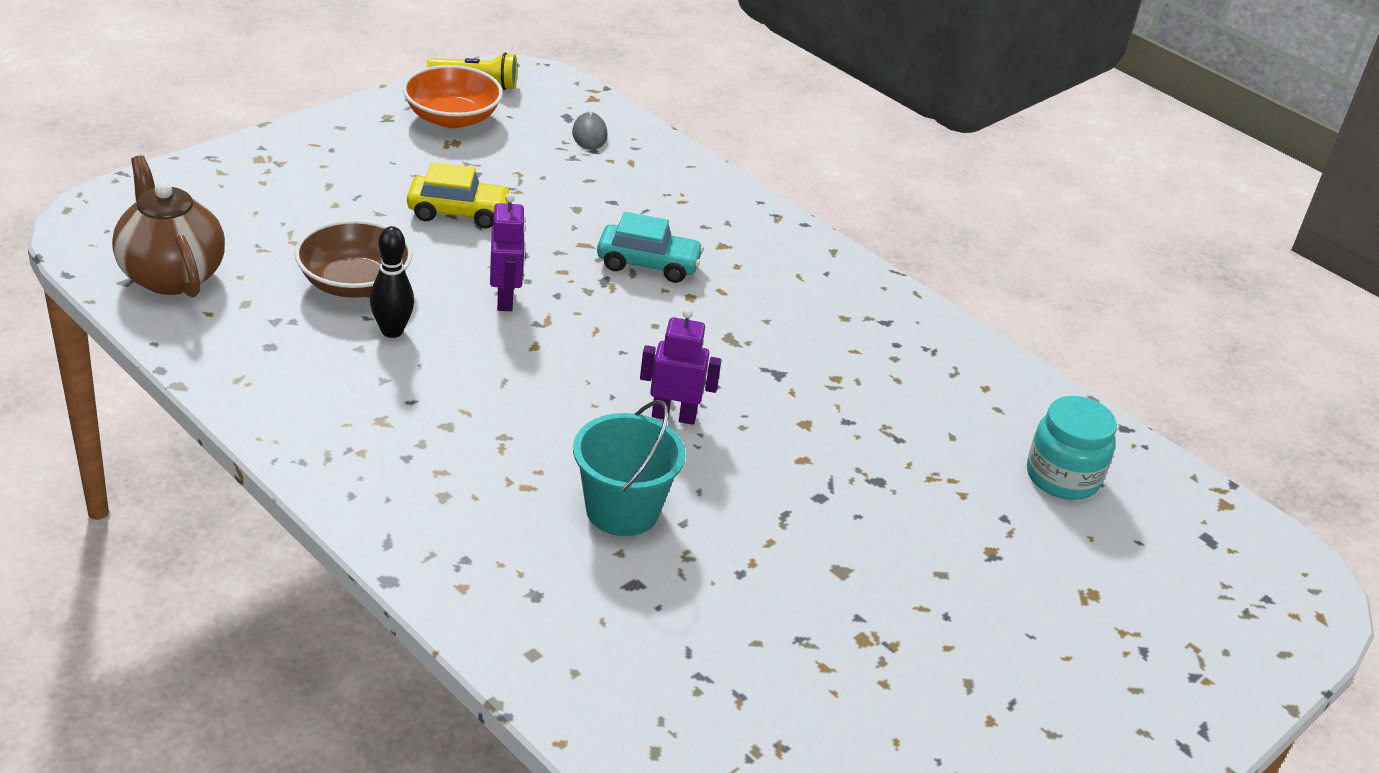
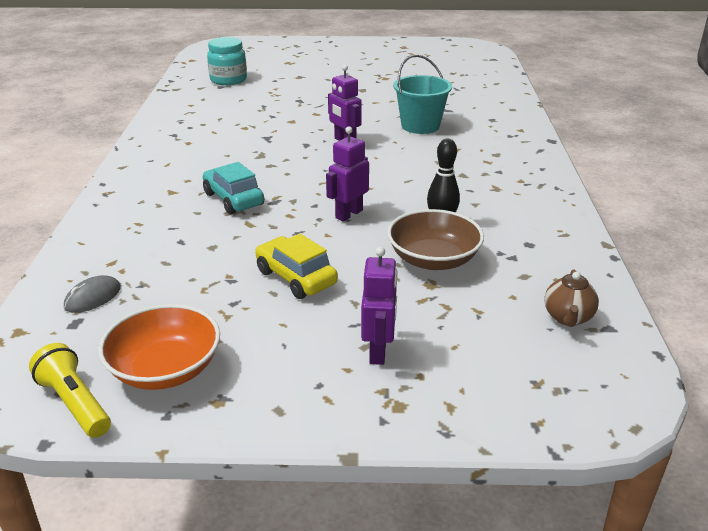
camera: 130 degrees left, 5 degrees down
(171, 275) = (567, 318): brown teapot -> brown teapot, size x0.53
(313, 185) = (378, 351): none -> purple robot

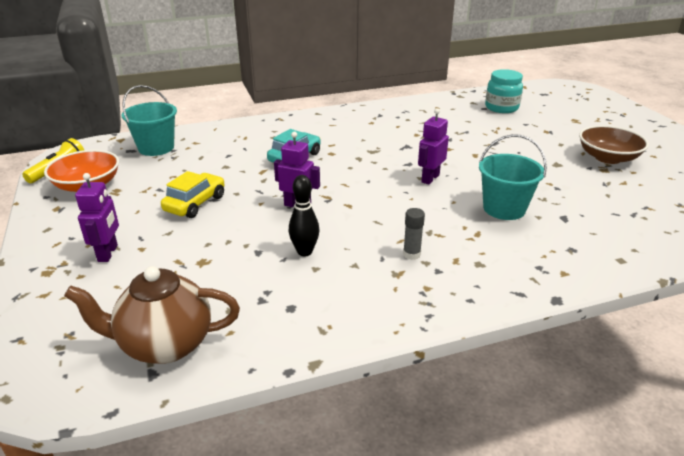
camera: 70 degrees right, 0 degrees up
(93, 297) = (156, 148): grey mouse -> turquoise bucket
(378, 351) = (108, 253): purple robot -> purple robot turned 75 degrees counterclockwise
(433, 259) = (241, 257): brown bowl -> brown bowl (608, 158)
(470, 176) = (411, 254): none -> grey glue stick
(567, 318) = (165, 345): brown teapot -> brown teapot, size x1.87

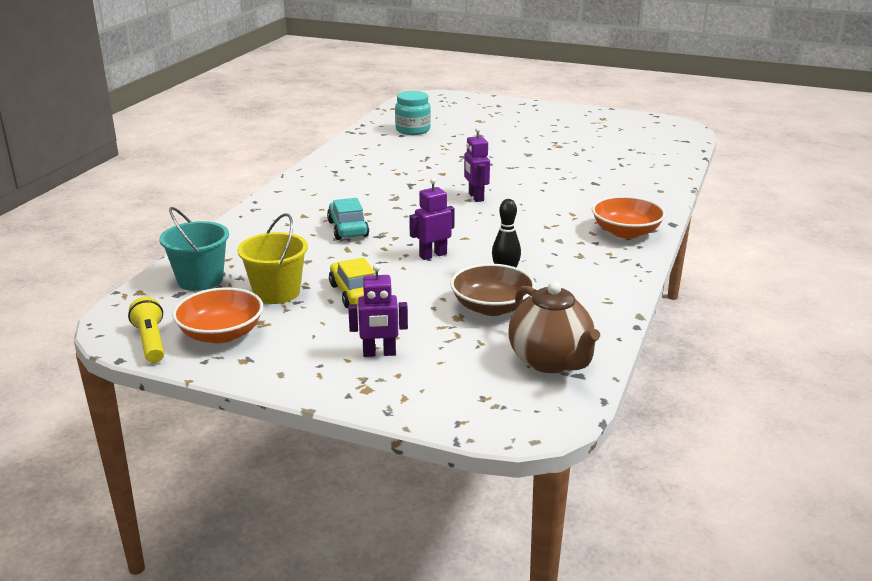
camera: 50 degrees left, 5 degrees down
(108, 253) = (379, 353): purple robot -> purple robot turned 135 degrees clockwise
(165, 177) = (276, 292): none -> yellow bucket
(165, 345) = (550, 361): brown teapot -> brown teapot turned 60 degrees counterclockwise
(411, 254) = (565, 242): grey glue stick -> none
(488, 278) = (626, 232): none -> orange bowl
(504, 209) = (556, 193): turquoise bucket -> none
(608, 158) = (546, 138): brown bowl -> brown bowl (492, 307)

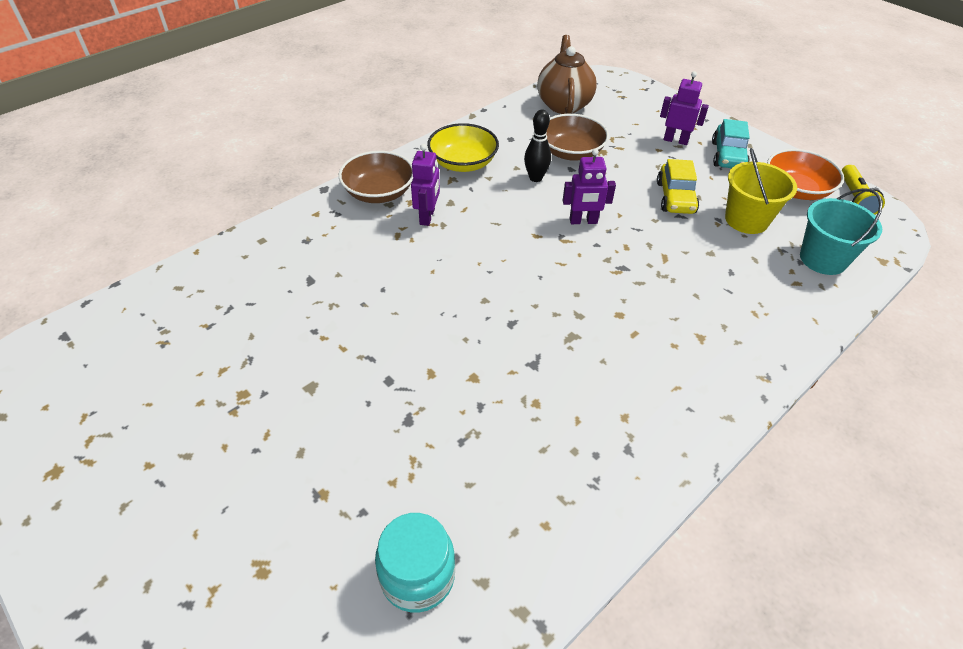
camera: 155 degrees left, 20 degrees up
(348, 229) = (653, 291): turquoise car -> turquoise car (728, 156)
(475, 197) = (472, 301): purple robot -> purple robot (427, 217)
(587, 270) = (463, 163): none -> yellow bowl
(626, 232) = (379, 192): orange bowl -> brown bowl

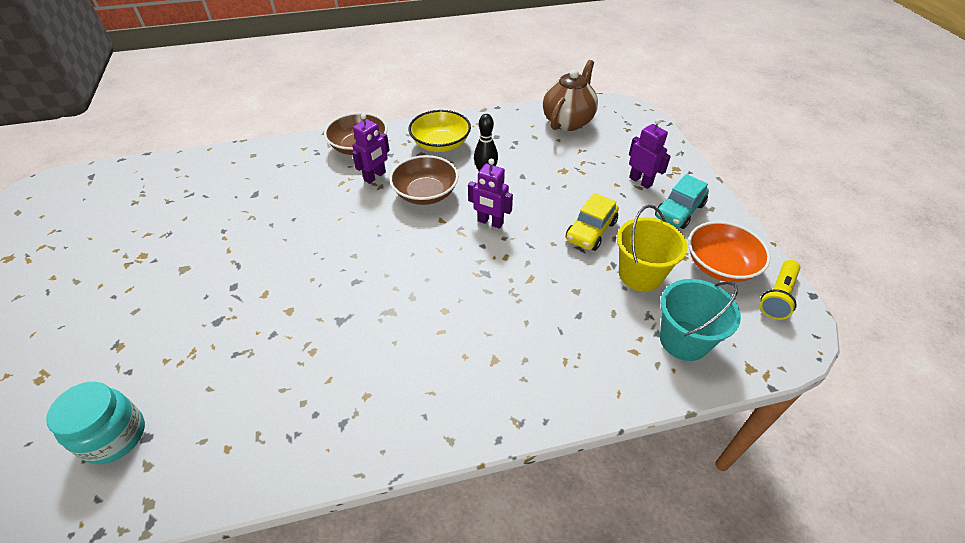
camera: 30 degrees right, 0 degrees up
(571, 152) = (535, 162): brown bowl -> brown bowl (425, 193)

